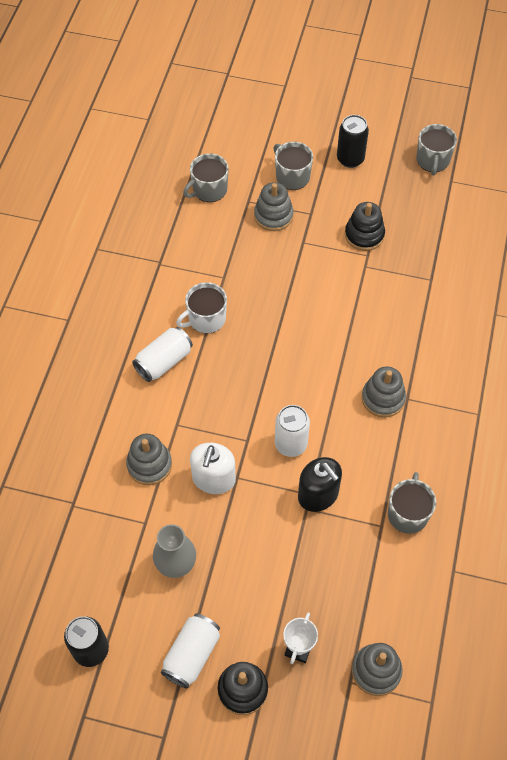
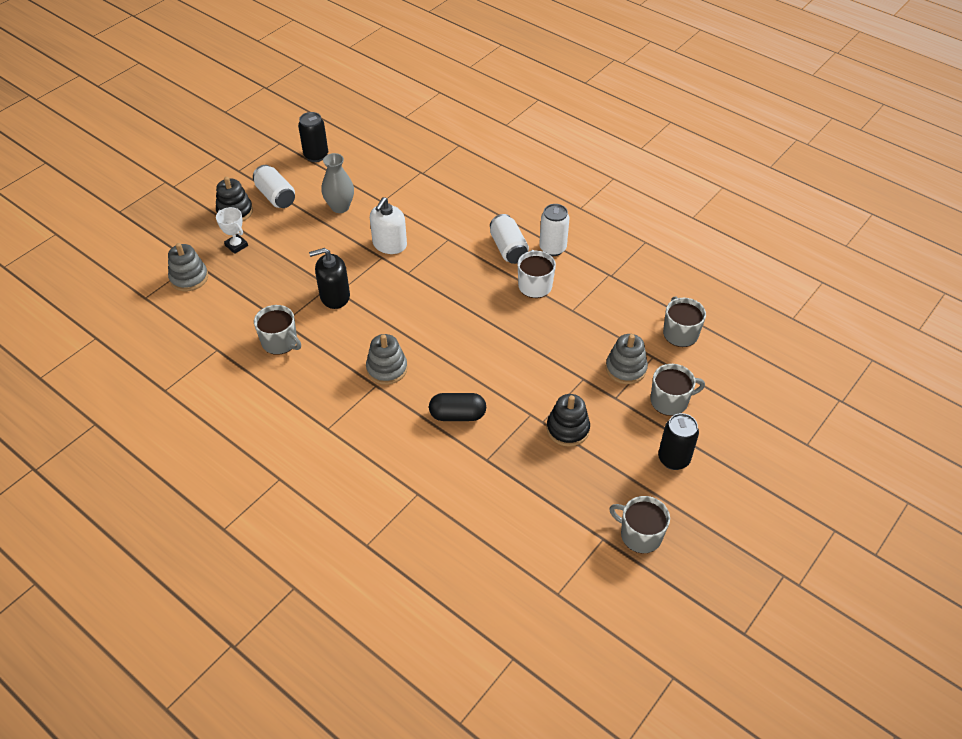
camera: 115 degrees right, 10 degrees down
(149, 465) = (424, 216): grey stacking toy -> none
(213, 479) = (389, 244): white soap dispenser -> white soap dispenser turned 105 degrees counterclockwise
(291, 444) = (386, 296): white can -> white can (552, 248)
(399, 318) = (457, 415): none -> black capsule

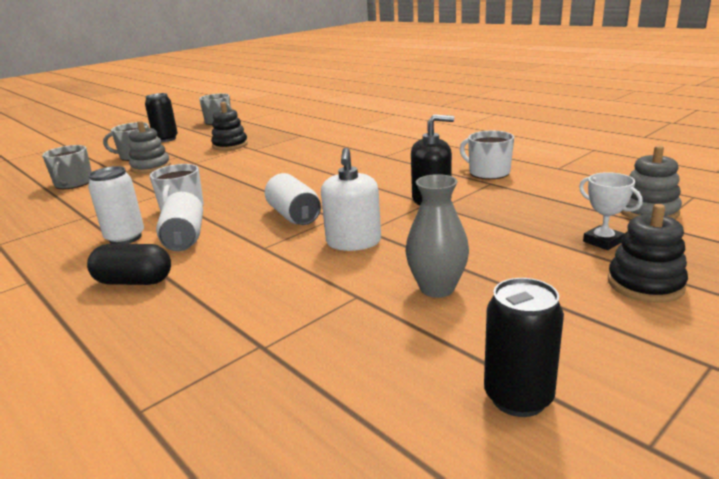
camera: 170 degrees left, 25 degrees down
(276, 196) = (576, 308): white can -> white can (294, 216)
(280, 342) = (488, 172): grey mug -> white mug
(387, 369) = (372, 162): grey stacking toy -> none
(389, 244) = (353, 242): white soap dispenser -> white soap dispenser turned 150 degrees clockwise
(457, 415) = (315, 147): black capsule -> black capsule (134, 281)

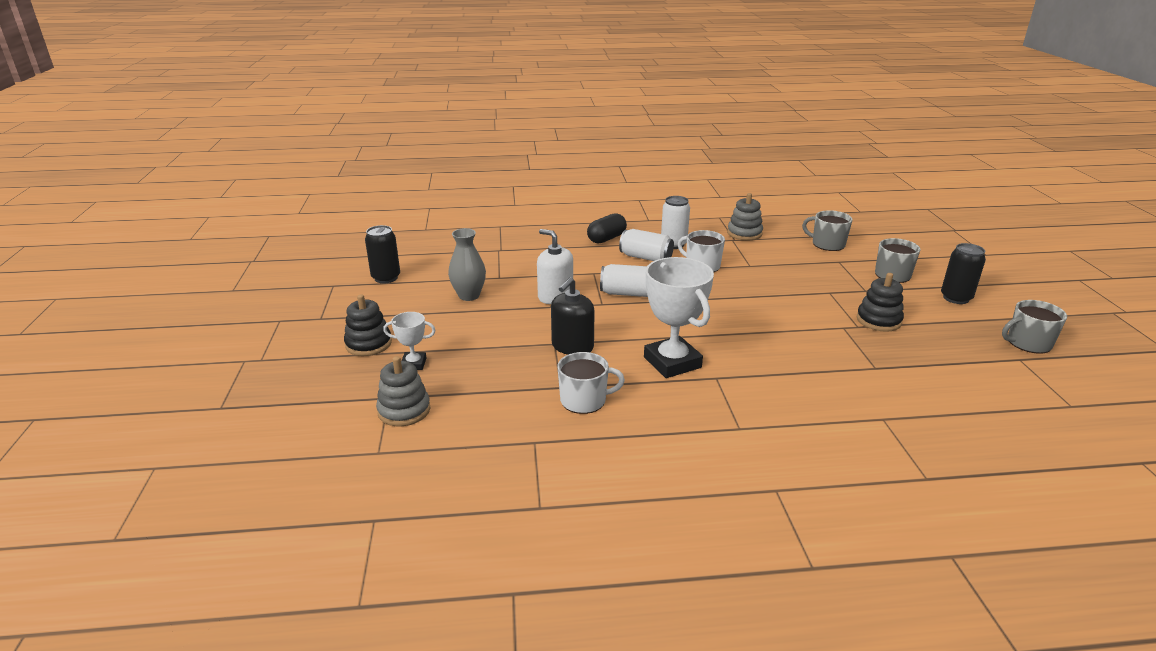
camera: 125 degrees right, 5 degrees up
(151, 167) = (839, 274): grey stacking toy -> grey stacking toy (744, 233)
(389, 169) = (672, 362): none -> white trophy

